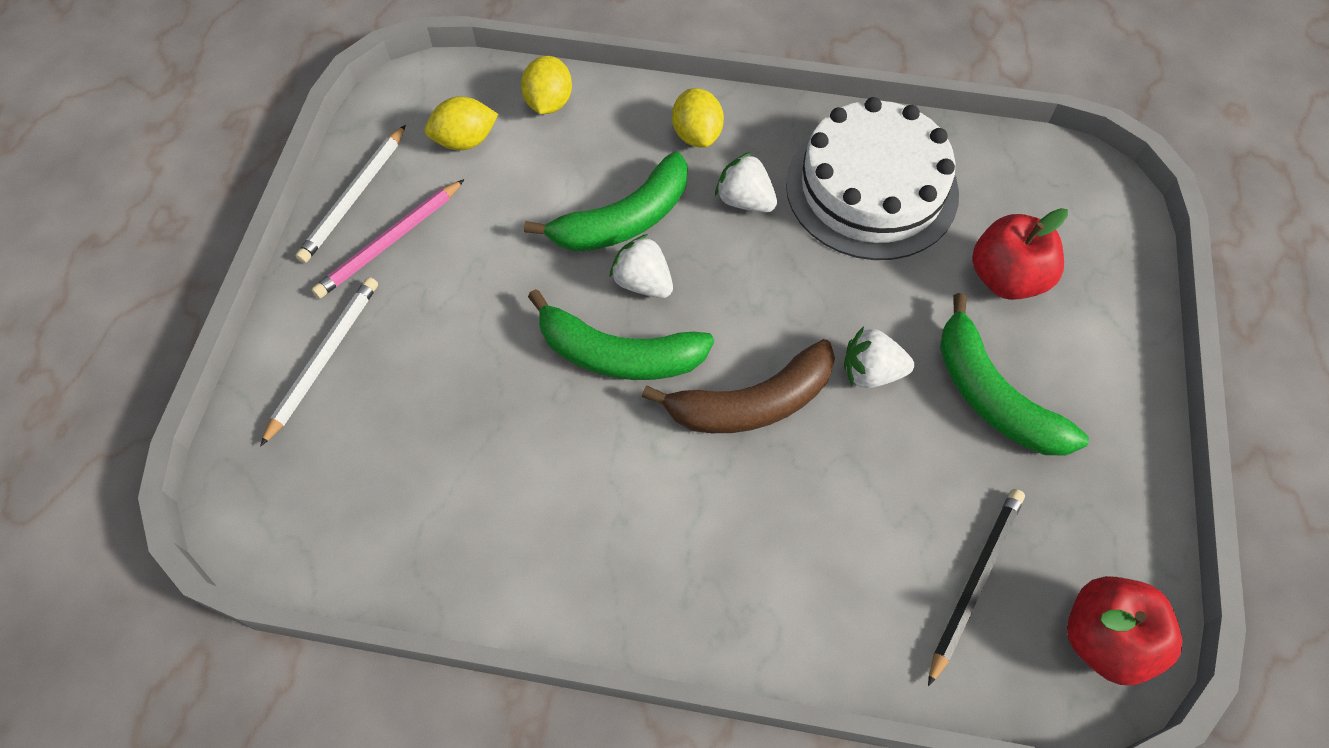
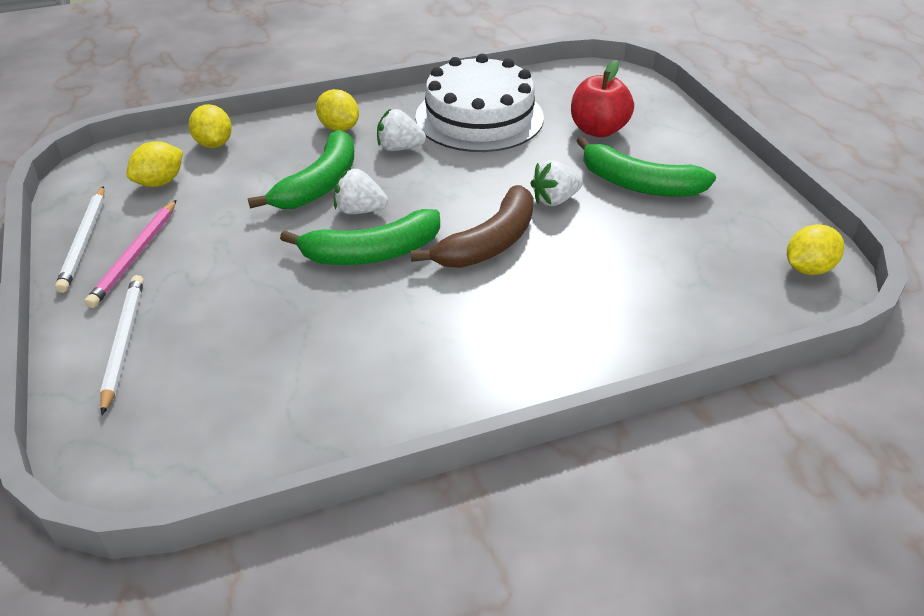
camera: 30 degrees left, 20 degrees down
(974, 581) = (709, 273): black pencil -> none
(1104, 639) = (808, 268): red apple -> yellow lemon

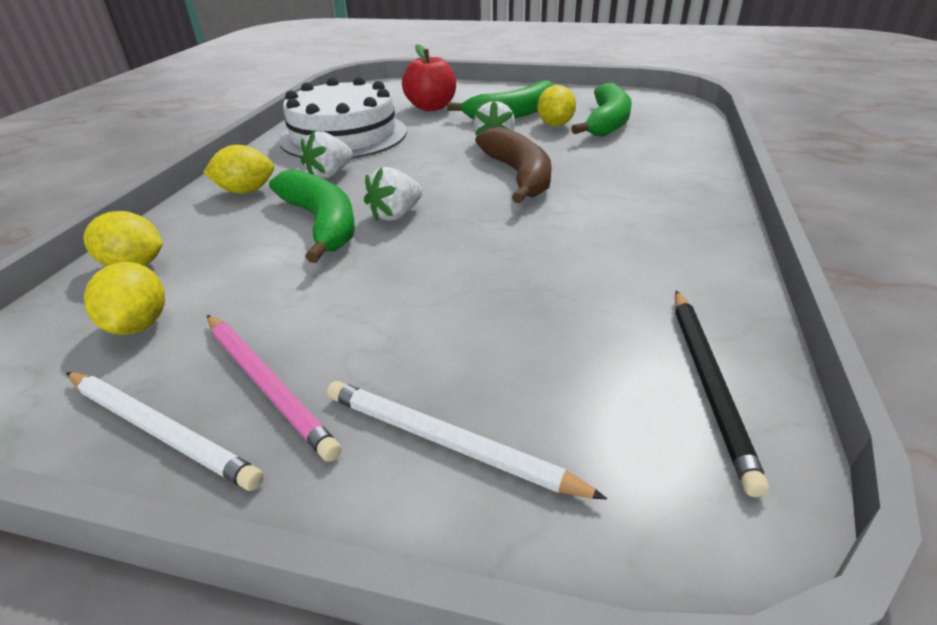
camera: 55 degrees left, 5 degrees down
(238, 439) = (709, 383): none -> black pencil
(371, 253) = (469, 226): green banana -> green banana (606, 122)
(808, 268) = (655, 101): yellow lemon -> yellow lemon (555, 125)

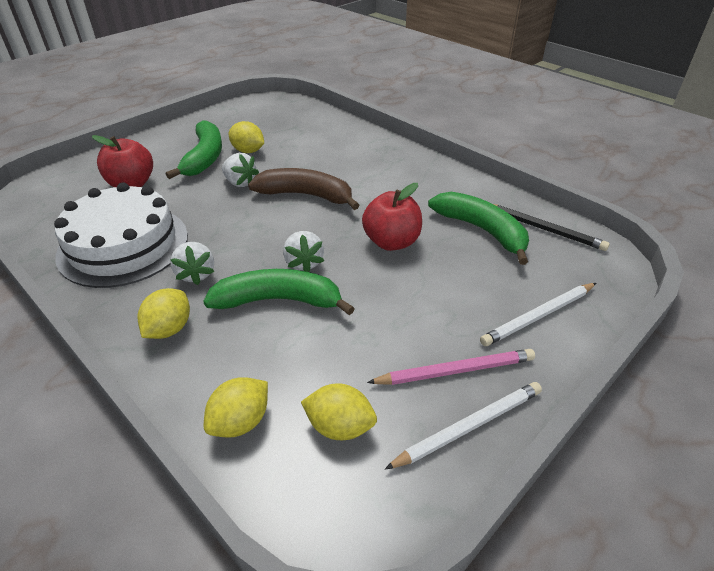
camera: 60 degrees left, 5 degrees up
(494, 253) = (391, 242): none -> red apple
(606, 122) = (272, 134): green banana -> green banana (482, 231)

